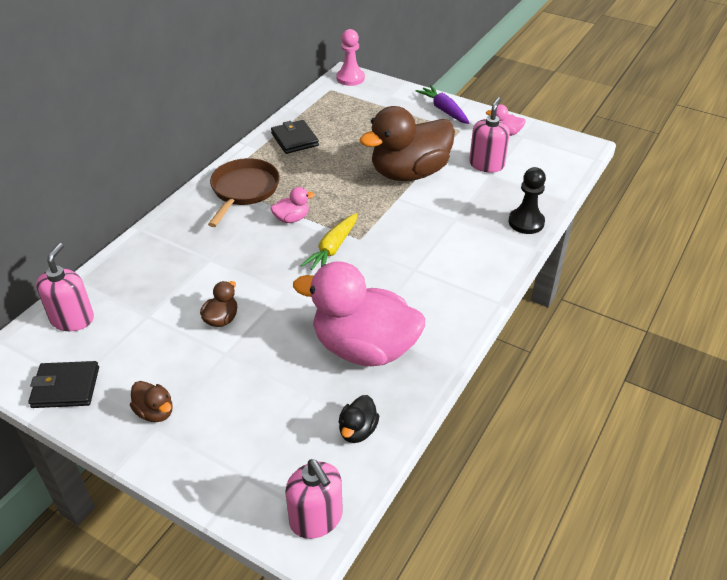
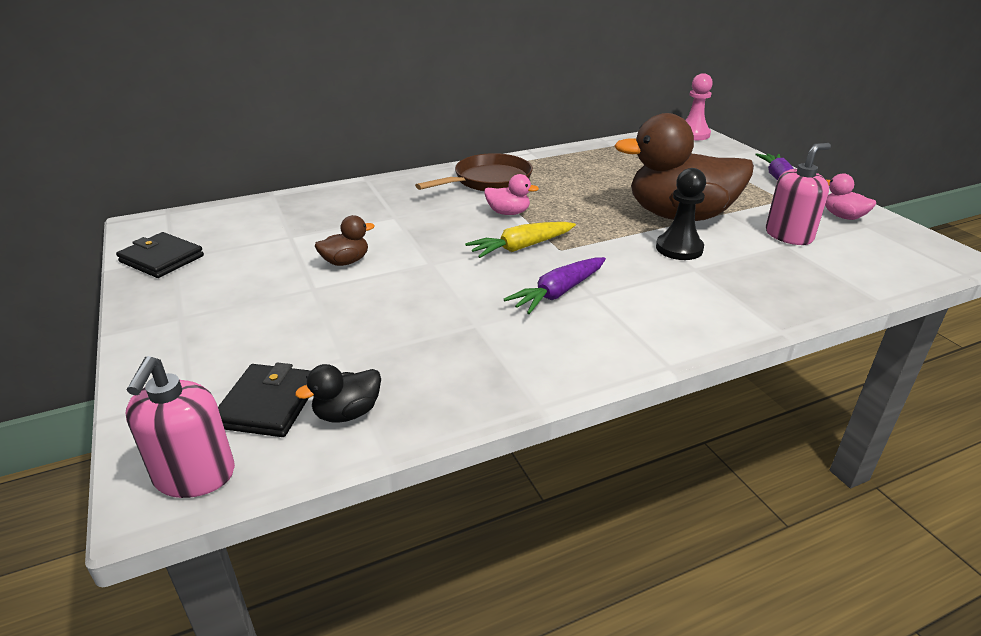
camera: 35 degrees right, 10 degrees down
(72, 319) = (233, 217): pink soap dispenser -> none
(155, 412) = (195, 306): brown duck -> none
(294, 139) = (582, 161): black wallet -> black wallet (268, 404)
(364, 348) = (450, 341): pink duck -> none
(393, 278) = (558, 293): none -> purple carrot
(526, 222) = (792, 302): black pawn -> black pawn (679, 248)

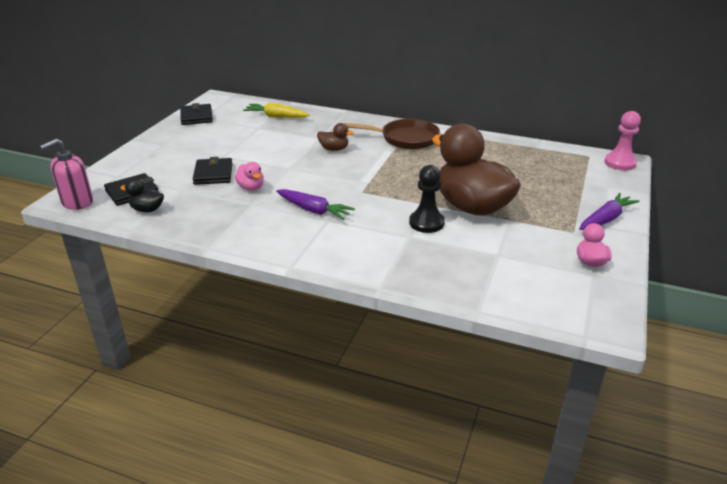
camera: 45 degrees right, 0 degrees up
(345, 262) = (257, 150): brown duck -> brown duck (334, 149)
(346, 316) = (213, 174): none -> black wallet
(508, 213) = (377, 161): pink duck -> pink duck (251, 188)
(521, 247) = (344, 181): yellow carrot -> yellow carrot (276, 116)
(558, 293) = (314, 210): purple carrot -> purple carrot turned 150 degrees counterclockwise
(789, 235) = (516, 251): pink soap dispenser -> none

